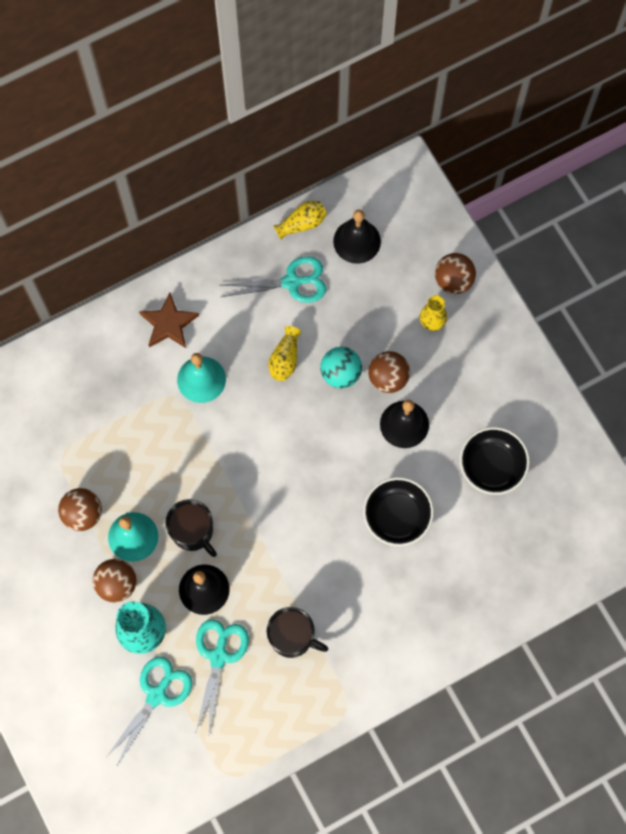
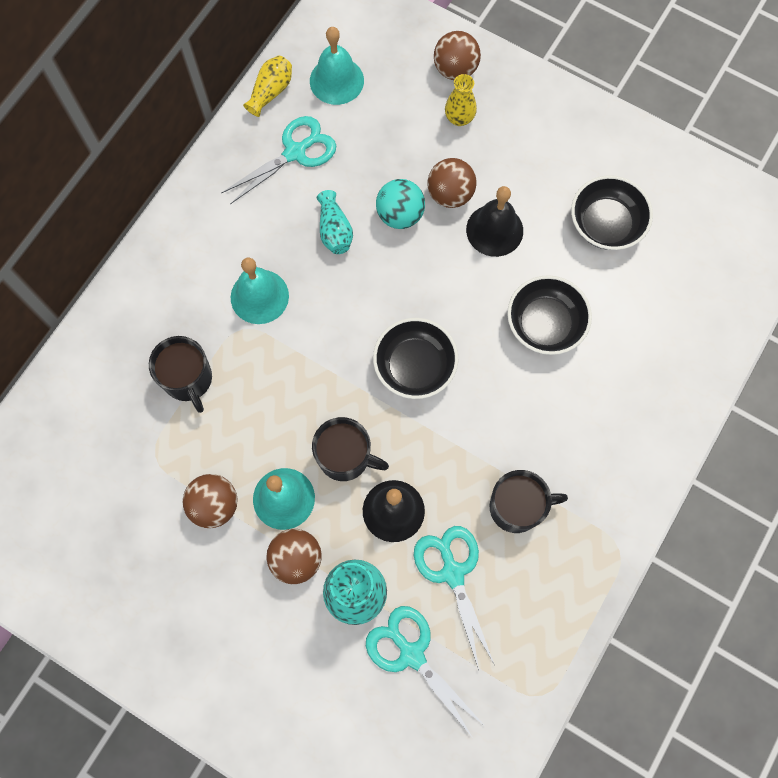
camera: 30 degrees left, 0 degrees up
(116, 413) = (188, 379): none -> black mug
(157, 695) = (411, 654): turquoise scissors -> turquoise scissors turned 45 degrees counterclockwise
(169, 324) = (191, 259): brown star -> none
(282, 494) = (414, 366): none -> black bowl
(285, 359) = (334, 230): yellow vase -> turquoise vase
(357, 241) = (336, 80): black bell -> turquoise bell

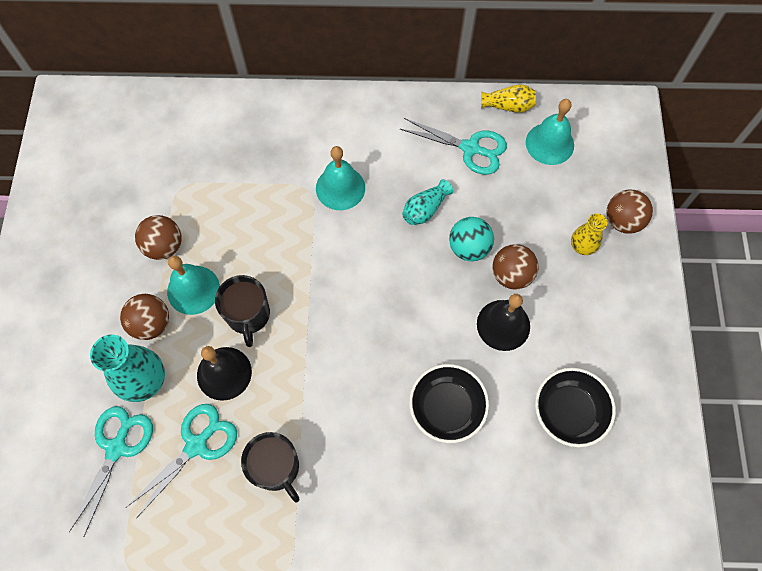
camera: 60 degrees right, 5 degrees down
(188, 379) = (249, 177): black mug -> none
(414, 366) = (350, 326): black bowl -> none

